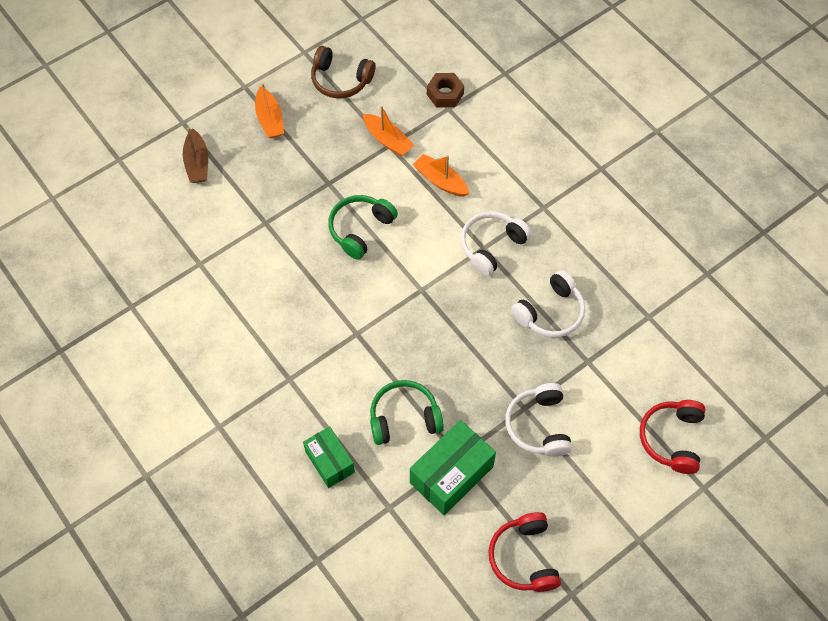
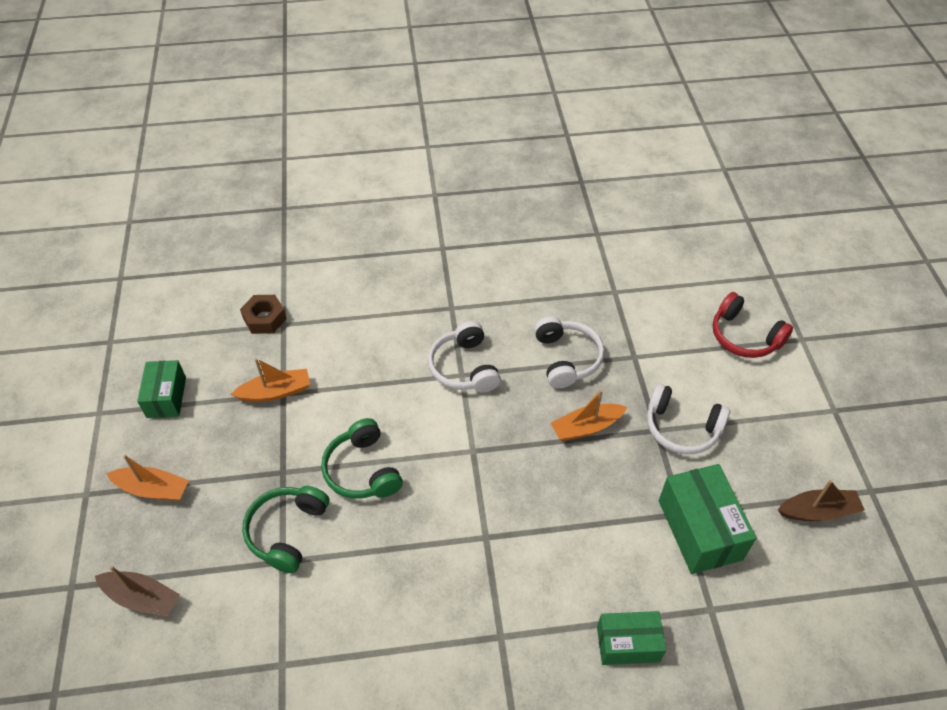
camera: 60 degrees left, 10 degrees down
(340, 80) = (166, 397): brown headphones -> green box
(404, 418) = (612, 541): green headphones -> green headphones (287, 531)
(440, 181) = (360, 371): orange boat -> orange boat (586, 427)
(524, 557) = (818, 511): red headphones -> brown boat

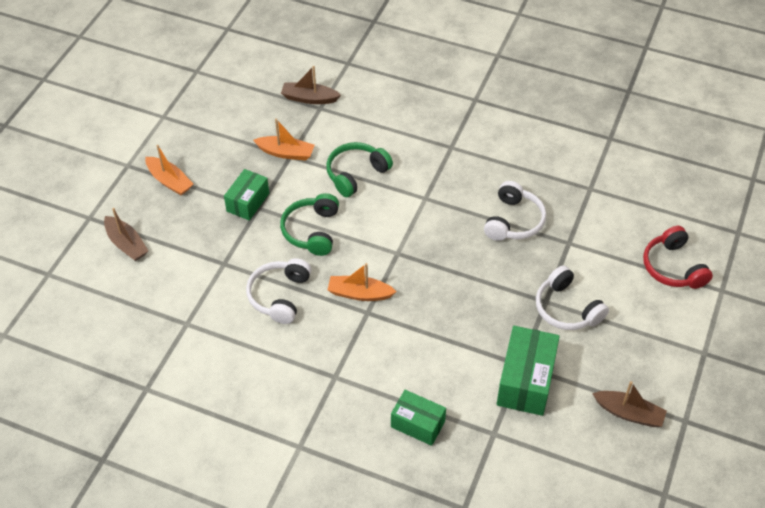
camera: 30 degrees right, 0 degrees up
(166, 397) = (212, 125): green box -> green box (248, 202)
(264, 318) = (309, 98): brown nut -> brown boat
(287, 531) = (238, 246): green headphones -> green headphones (356, 174)
(464, 367) = (431, 194): white headphones -> white headphones (279, 296)
(586, 427) = (492, 275): orange boat -> orange boat (359, 293)

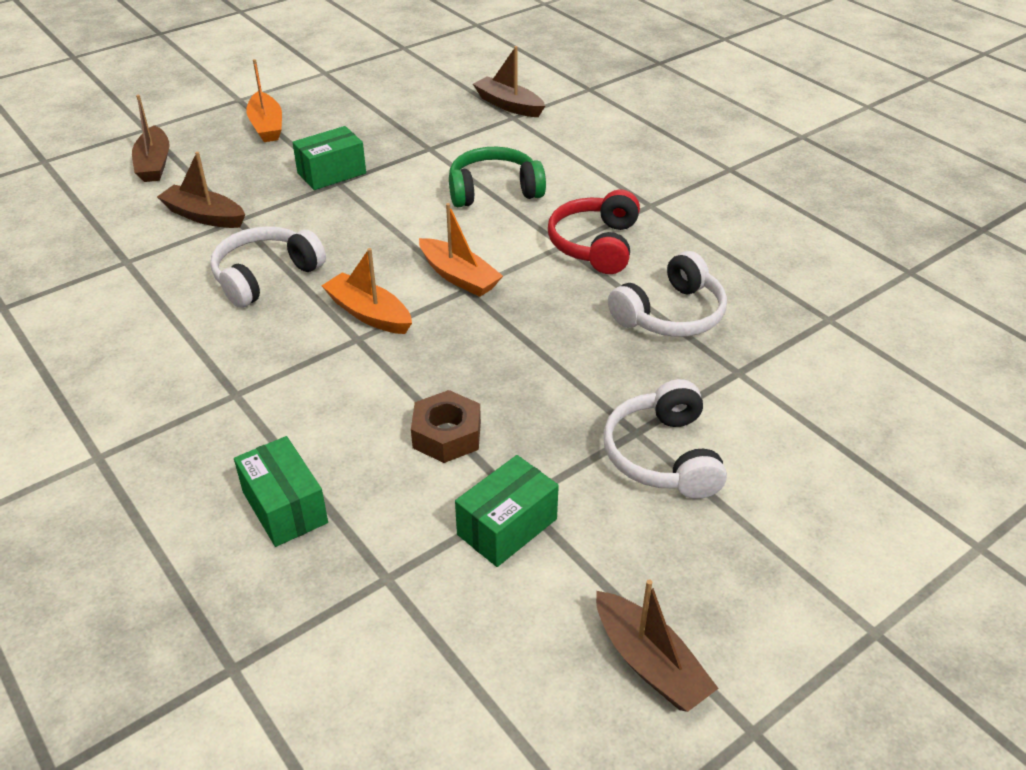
camera: 30 degrees right, 10 degrees down
(201, 270) = (204, 216): none -> brown boat
(286, 153) = (427, 144): orange boat -> orange boat (459, 277)
(312, 231) = (378, 226): green headphones -> none
(460, 347) = (447, 435): none -> brown nut
(526, 381) = (507, 527): green box -> green box, size x0.64
(673, 267) = (903, 474): red headphones -> red headphones (595, 245)

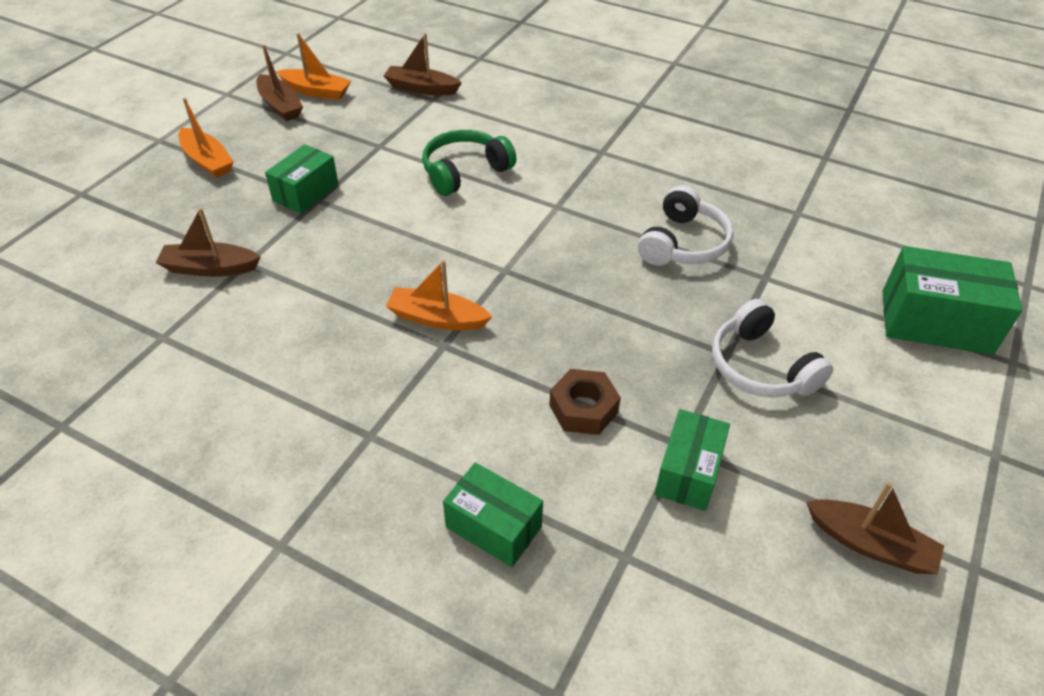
camera: 25 degrees left, 5 degrees up
(154, 164) = (118, 228): brown boat -> brown boat (280, 106)
(265, 276) = (315, 311): white headphones -> none
(459, 277) = (491, 260): orange boat -> orange boat (316, 91)
(595, 245) = (583, 199): red headphones -> none
(911, 475) = (935, 322): none -> green box

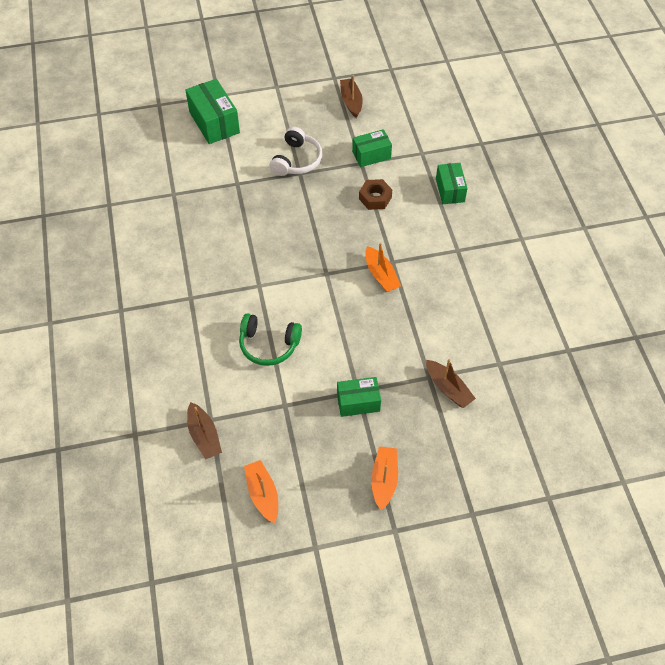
camera: 130 degrees left, 10 degrees up
(280, 106) = (297, 499): brown boat -> none
(683, 243) = (240, 222): white headphones -> none

